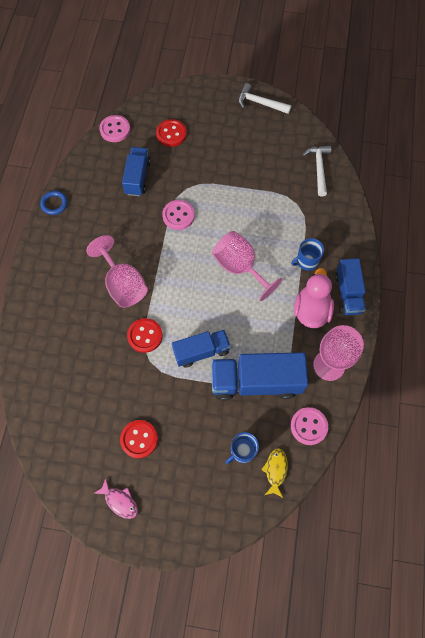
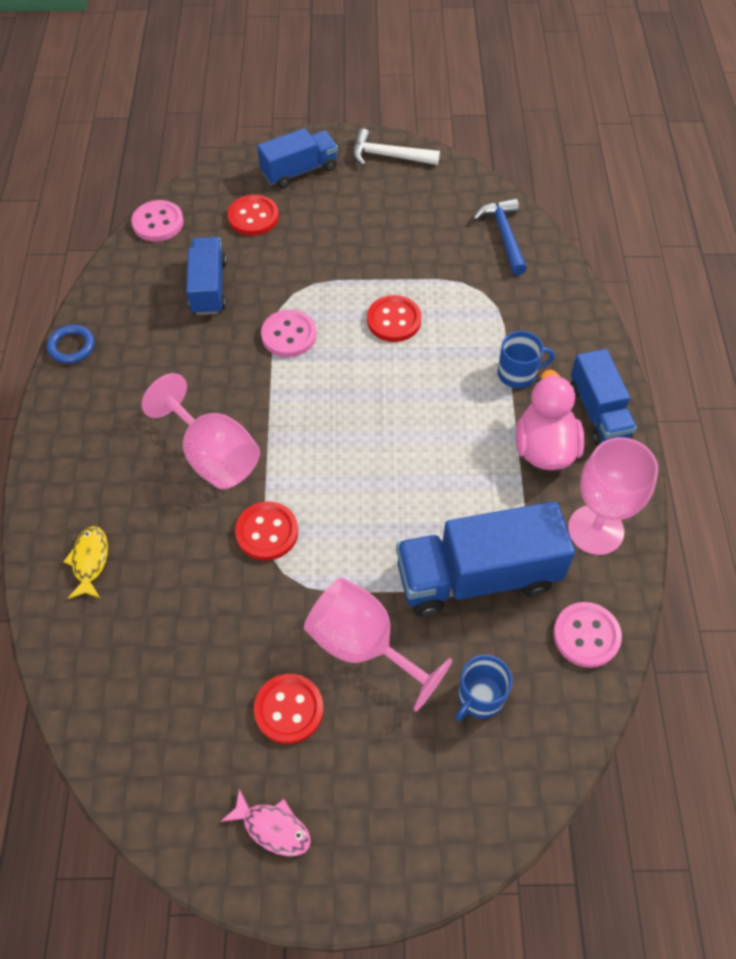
camera: 10 degrees left, 10 degrees down
(201, 351) = (371, 542): blue truck -> blue truck (299, 171)
(240, 267) = (409, 399): pink goblet -> pink goblet (363, 645)
(241, 215) = (394, 320): none -> red button
(275, 470) = (546, 721): yellow fish -> yellow fish (90, 561)
(306, 261) = (518, 373): blue mug -> blue mug turned 150 degrees counterclockwise
(318, 168) = (504, 235): white hammer -> blue hammer

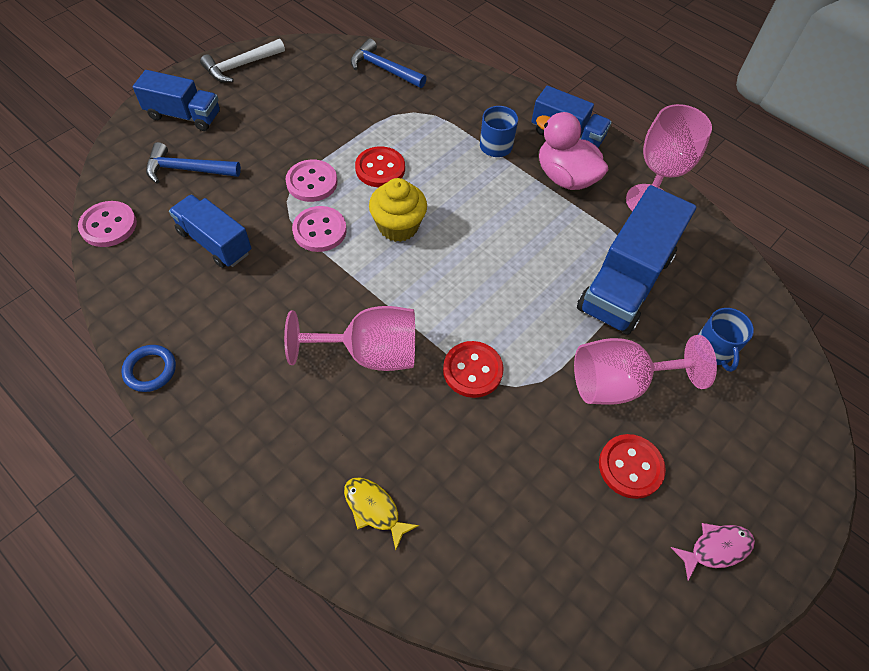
camera: 50 degrees left, 0 degrees up
(253, 217) = (187, 170): red button -> blue hammer
(299, 171) = (184, 115): blue truck -> blue truck turned 90 degrees clockwise
(350, 378) = (398, 226): none -> yellow cupcake
(586, 635) = (717, 264): pink button -> pink button (312, 182)

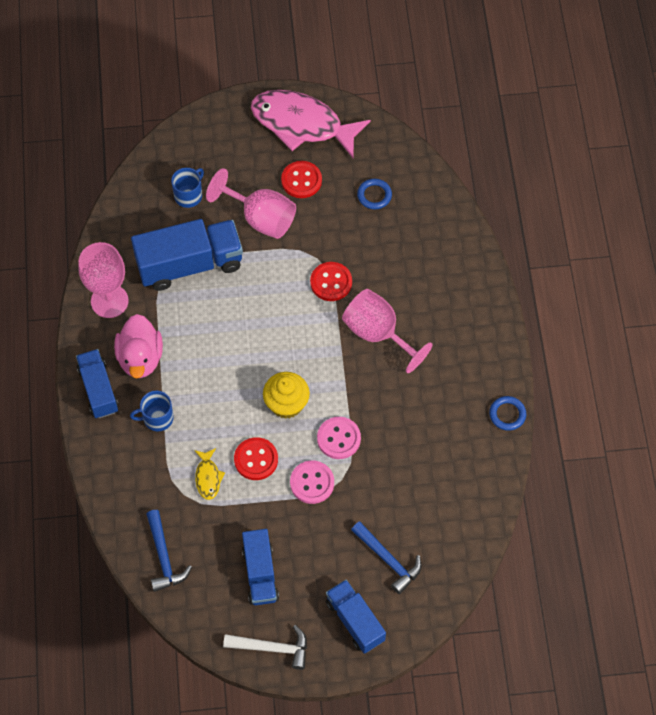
camera: 135 degrees left, 5 degrees up
(108, 225) = (472, 546): pink button -> none
(215, 242) = (412, 480): blue truck -> blue truck (260, 574)
(374, 509) = (443, 255): yellow fish -> yellow fish (208, 477)
(531, 521) = (374, 195): none -> blue ring
(716, 548) = (302, 124): pink fish -> pink fish, size x2.39

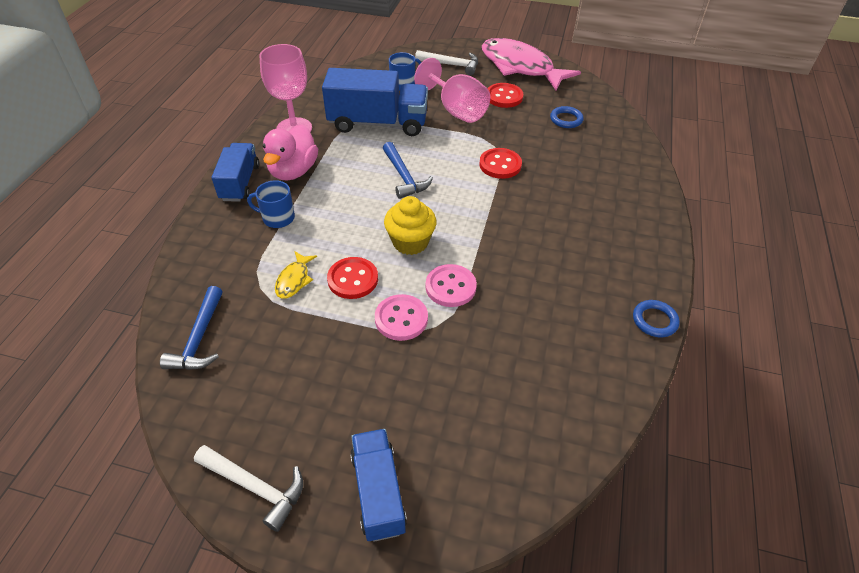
camera: 20 degrees right, 15 degrees down
(227, 145) = (451, 65): none -> white hammer
(260, 574) = (292, 392): blue truck -> none
(378, 333) = (531, 213): pink goblet -> none
(388, 560) = (454, 431): blue hammer -> blue hammer (404, 177)

